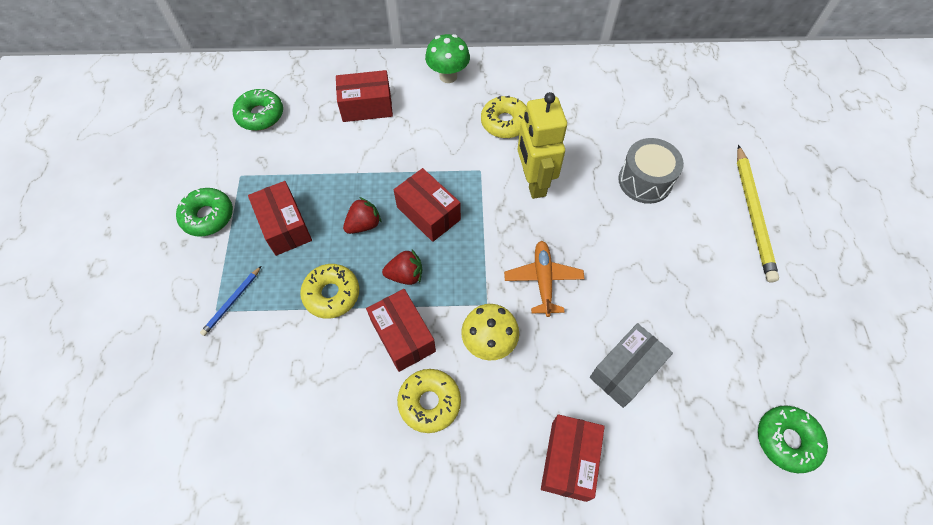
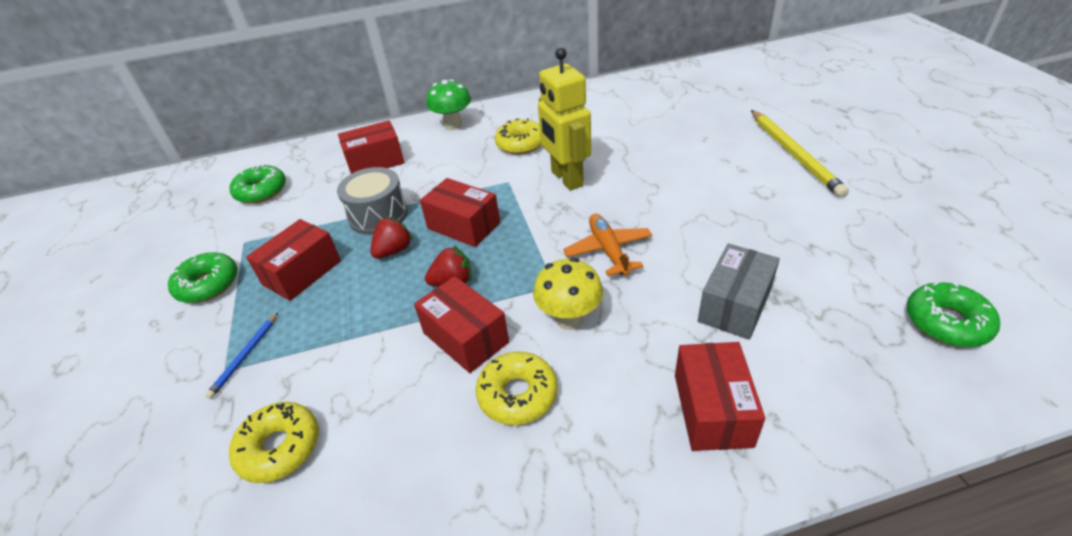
camera: 10 degrees left, 20 degrees down
(285, 226) = (302, 273): red box -> red box turned 75 degrees clockwise
(332, 294) = (369, 319): yellow donut -> yellow donut (279, 448)
(645, 181) = (677, 154): grey drum -> grey drum (378, 215)

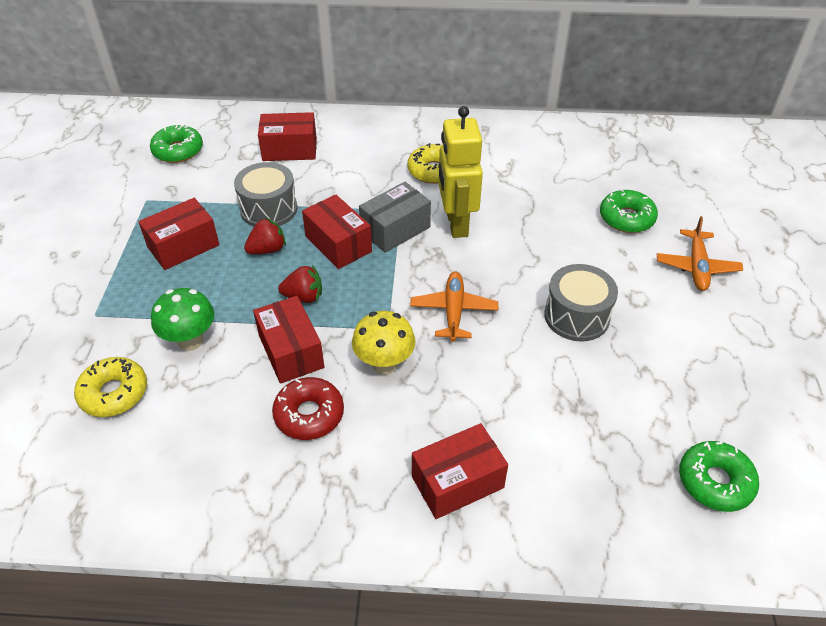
camera: 15 degrees right, 5 degrees up
(208, 284) = (105, 232): green donut -> green donut (626, 218)
(245, 356) = (113, 308): blue pencil -> none
(453, 125) = (380, 129): green mushroom -> green mushroom (190, 341)
(517, 394) = (309, 414): yellow donut -> red donut
(712, 409) = (457, 482): red box -> red box turned 45 degrees clockwise
(722, 221) = (576, 316): none -> grey drum
(734, 305) = (534, 401): grey box -> grey box (395, 229)
(794, 154) = (697, 267): yellow pencil -> orange plane

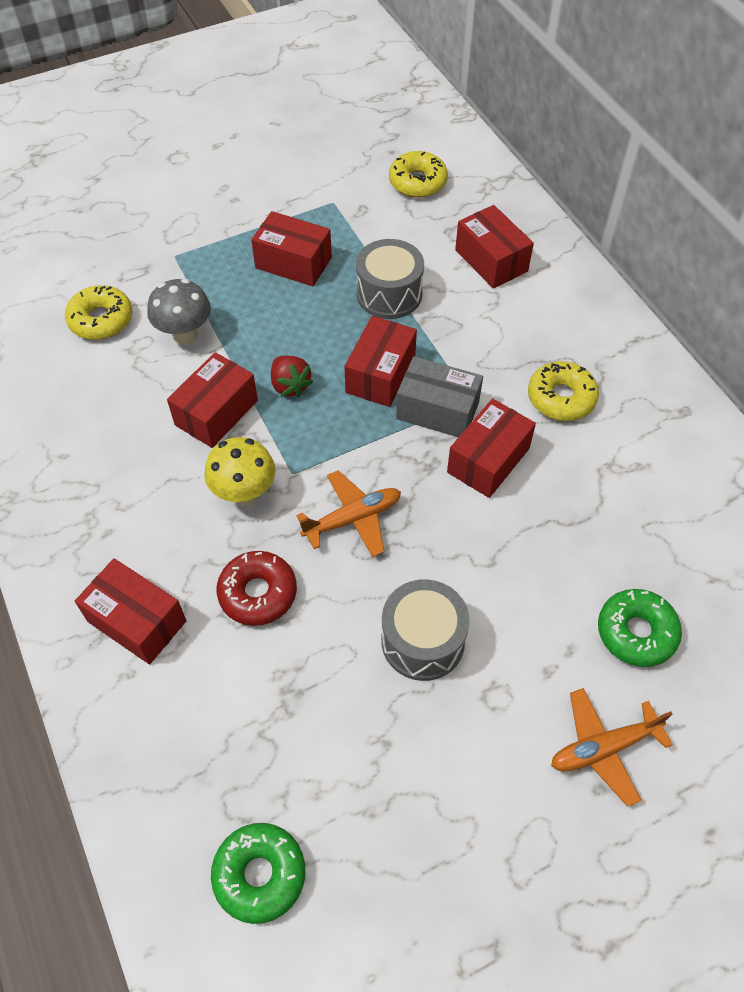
camera: 60 degrees right, 10 degrees up
(178, 151) = (417, 182): green donut -> yellow donut
(190, 341) = (185, 335): green mushroom -> grey mushroom
(267, 250) = (332, 324): red strawberry -> none
(309, 414) = (152, 465): red donut -> red donut (258, 593)
(456, 224) = (488, 460): yellow robot -> red box

